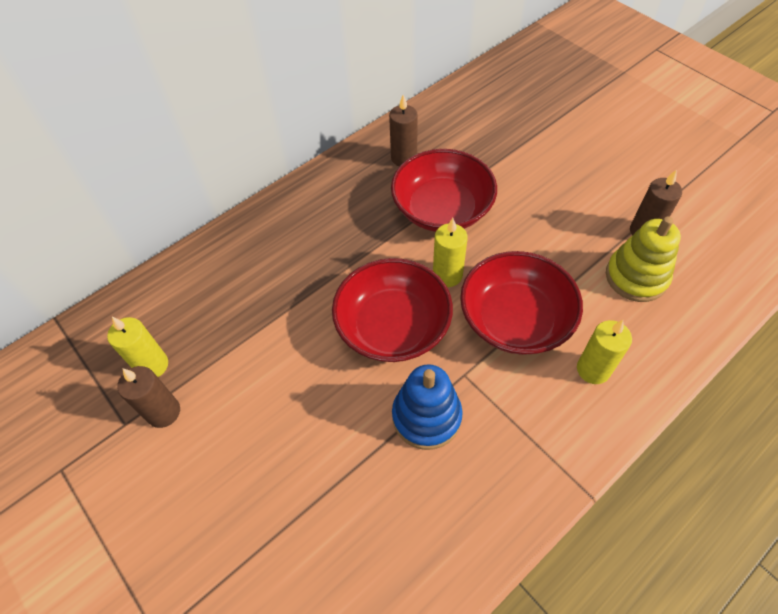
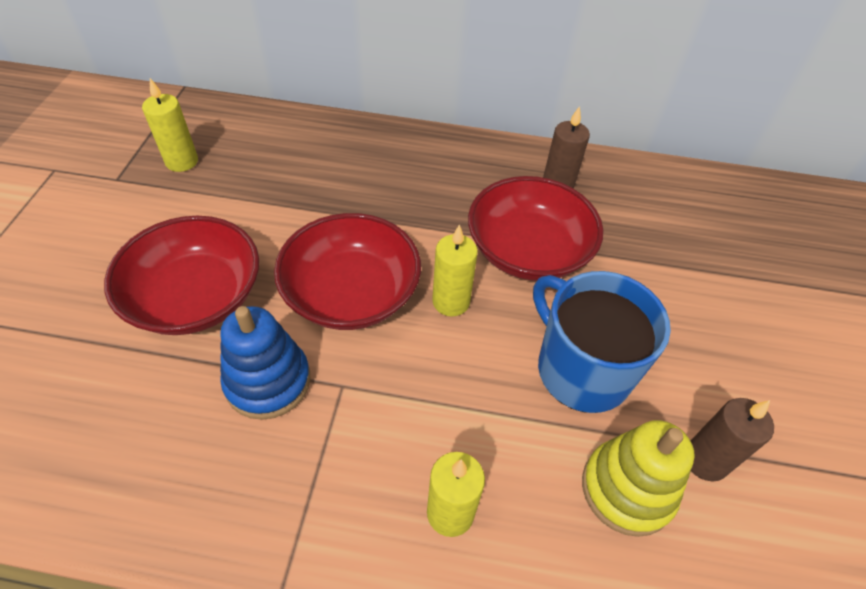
camera: 45 degrees right, 5 degrees down
(163, 412) = (142, 194): brown candle -> none
(515, 319) = (451, 393): red bowl -> red bowl (196, 297)
(549, 244) = (581, 369): none -> blue mug

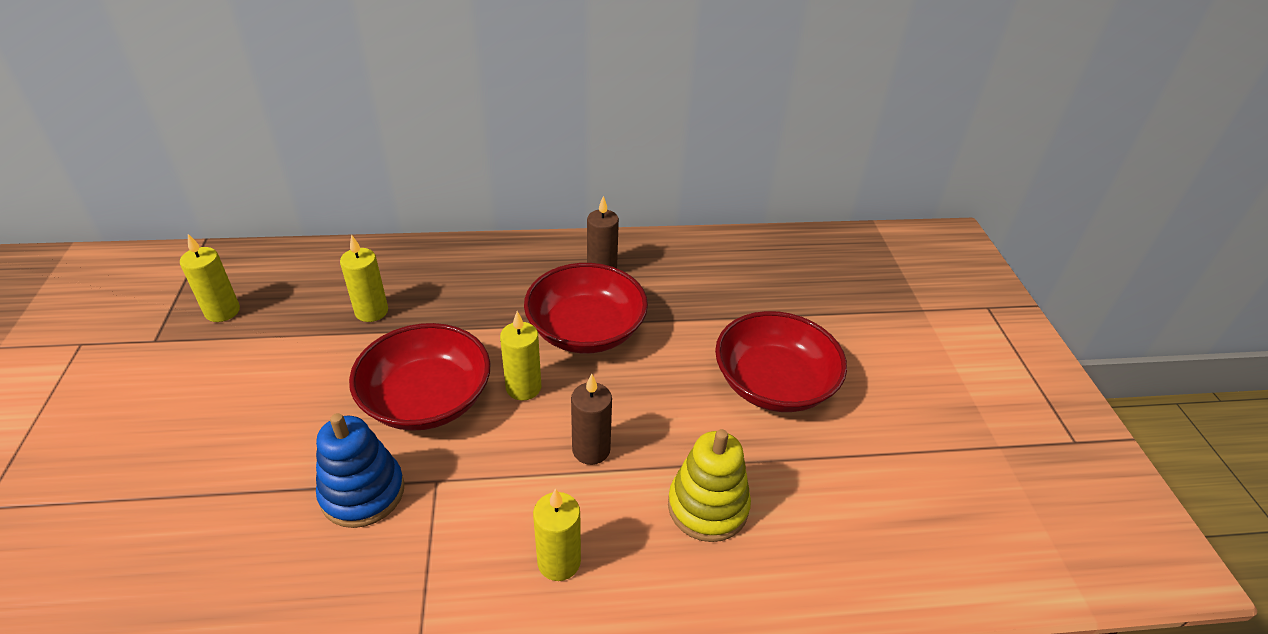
camera: 15 degrees left, 10 degrees down
(196, 297) = (270, 434): red bowl -> red bowl (774, 383)
(317, 188) = (371, 311): none -> yellow candle
(581, 369) = (652, 420): blue mug -> none
(705, 460) = (768, 469): brown candle -> brown candle (591, 450)

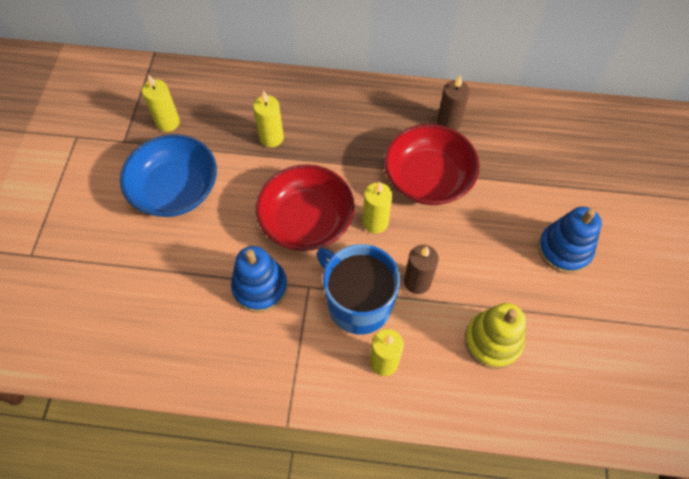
camera: 15 degrees right, 20 degrees up
(232, 388) = (175, 189): none -> blue bowl
(511, 490) = (358, 303): none -> blue mug
(774, 383) = (564, 249): red bowl -> blue stacking toy

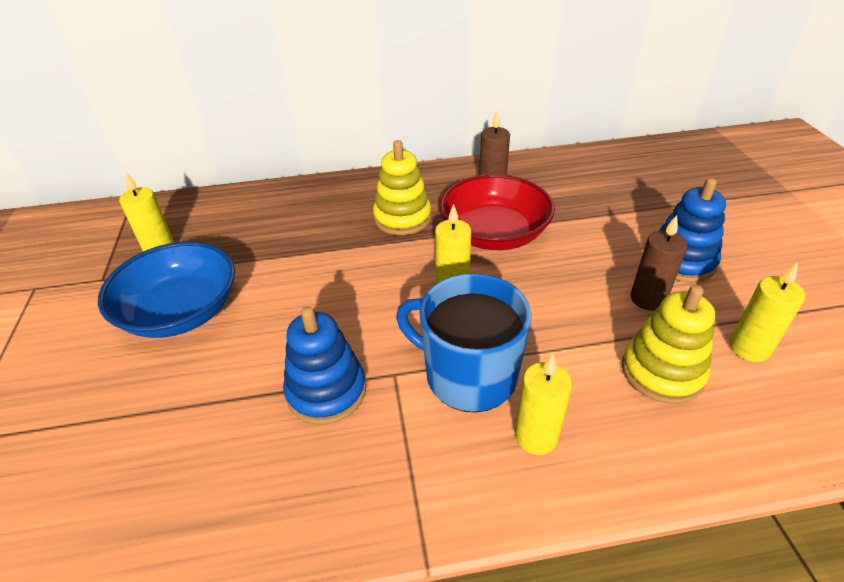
camera: 15 degrees left, 20 degrees down
(271, 138) = (295, 237): yellow candle -> yellow candle (749, 348)
(306, 221) = (365, 304): red bowl -> none
(361, 140) = (402, 218): none -> yellow stacking toy
(417, 282) = (533, 333): brown candle -> brown candle (648, 299)

